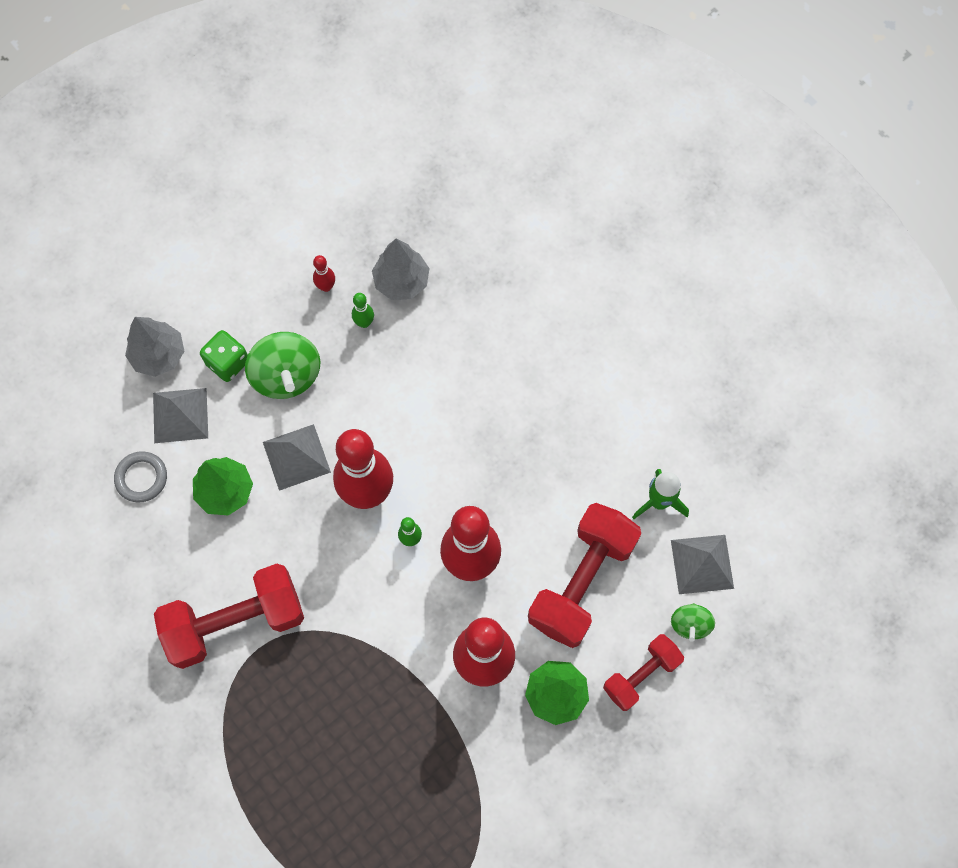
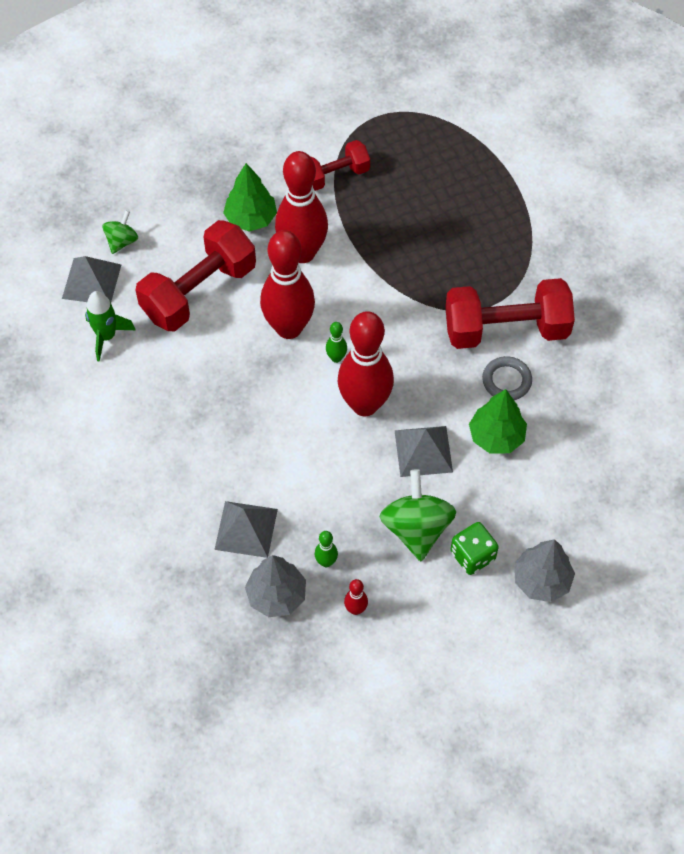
camera: 165 degrees left, 10 degrees down
(141, 478) = (574, 467): grey ring -> grey ring (506, 381)
(180, 415) = (528, 516): grey pyramid -> grey pyramid (246, 529)
(641, 675) = (177, 216): red dumbbell -> red dumbbell (335, 175)

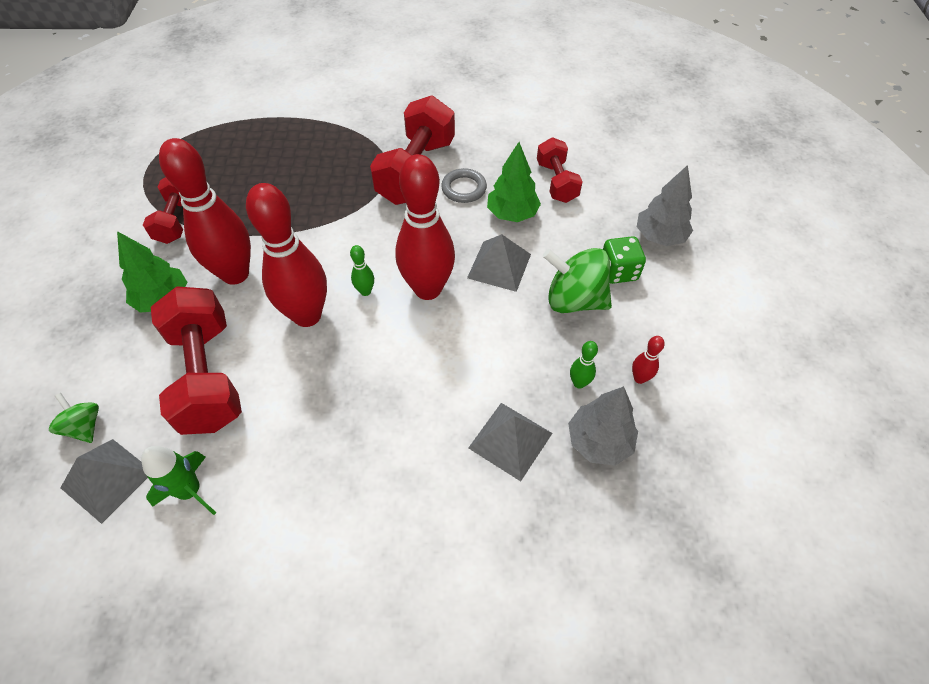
camera: 65 degrees left, 5 degrees down
(565, 460) = (556, 182): none -> red dumbbell

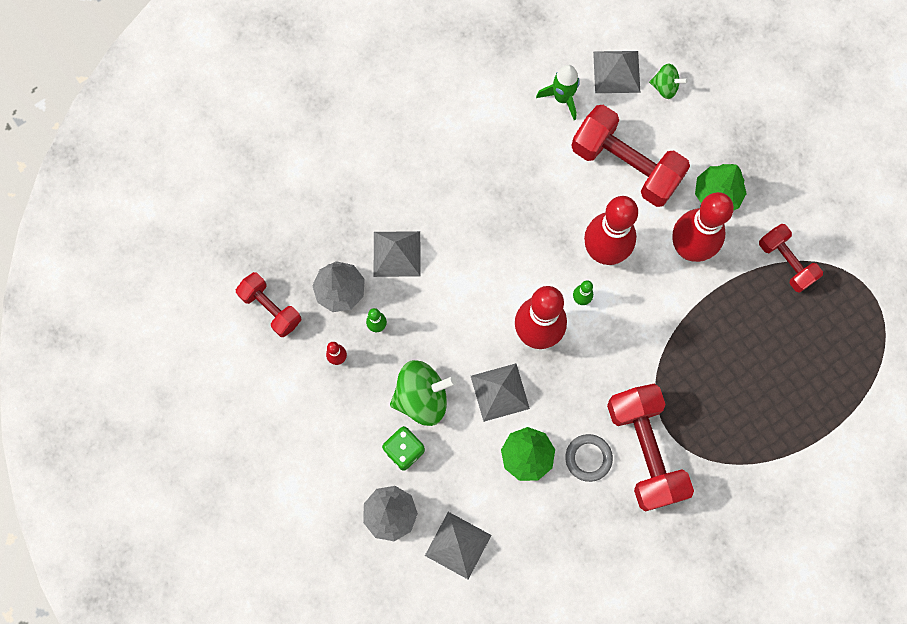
camera: 145 degrees right, 20 degrees up
(556, 182) = (514, 523): red dumbbell -> red dumbbell (271, 308)
(613, 192) = (458, 545): none -> grey pyramid

